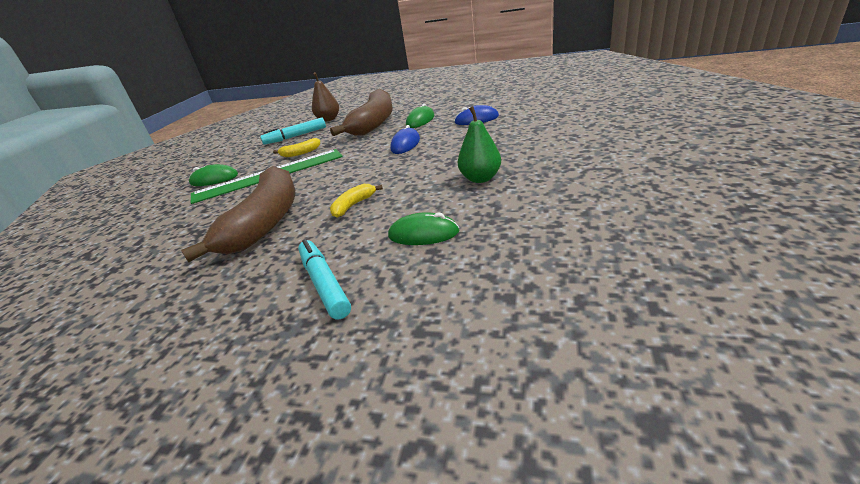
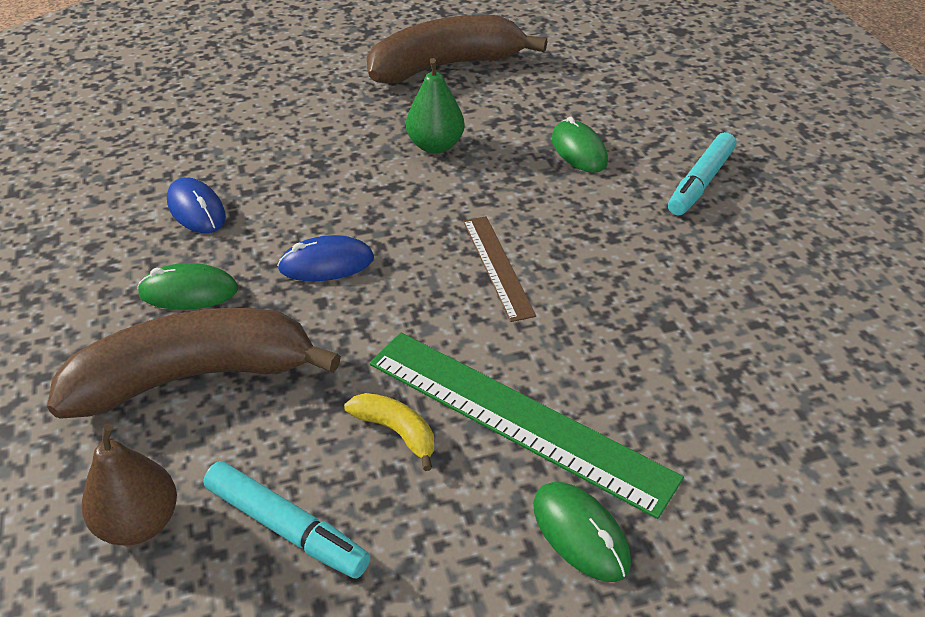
camera: 125 degrees left, 10 degrees up
(265, 222) = (651, 305): brown banana -> brown banana (445, 66)
(351, 183) = (497, 266): none -> brown ruler
(353, 205) = (556, 232): yellow banana -> none

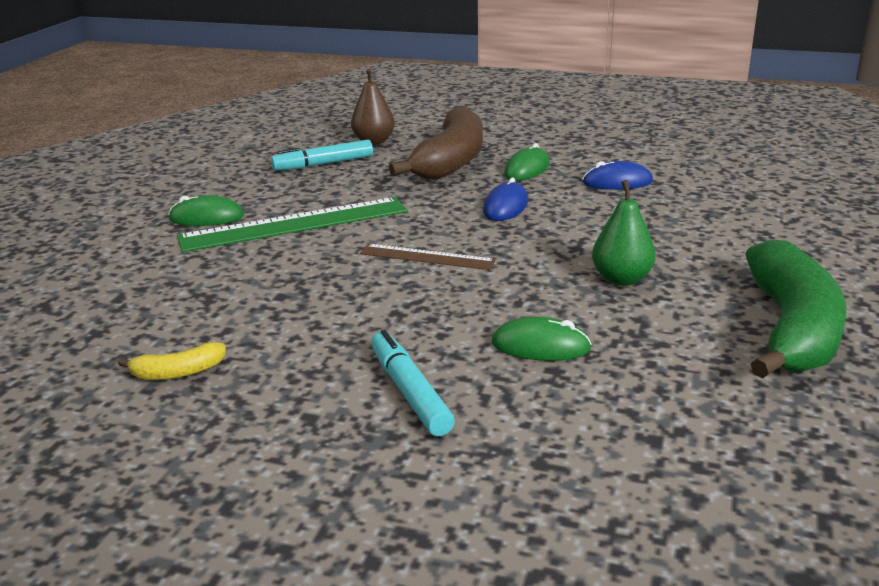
camera: 125 degrees right, 15 degrees down
(396, 432) = (338, 195): yellow banana -> yellow banana (178, 372)
(445, 66) = (792, 329): brown banana -> green banana

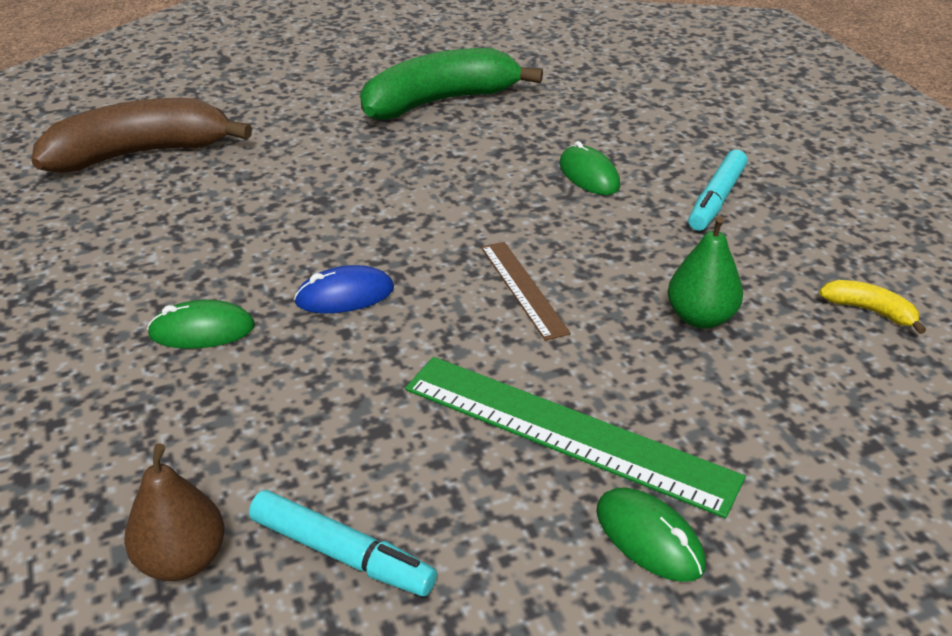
camera: 130 degrees left, 10 degrees up
(451, 161) = (220, 413): brown banana -> brown banana (140, 154)
(617, 182) = (198, 250): blue mouse -> none
(621, 279) = (441, 177): green pear -> green pear (700, 318)

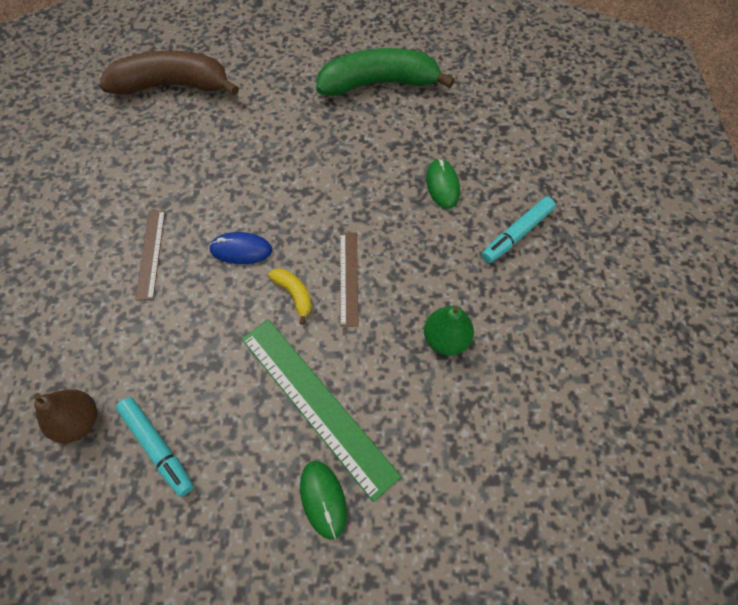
camera: 20 degrees right, 25 degrees up
(202, 330) = (151, 253): green mouse -> brown ruler
(869, 311) = (560, 370): yellow banana -> yellow banana (294, 294)

